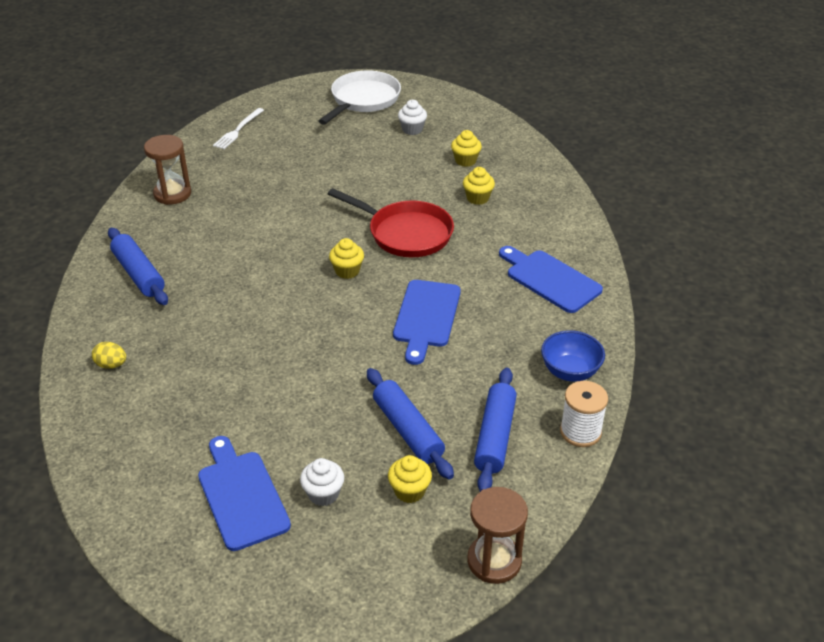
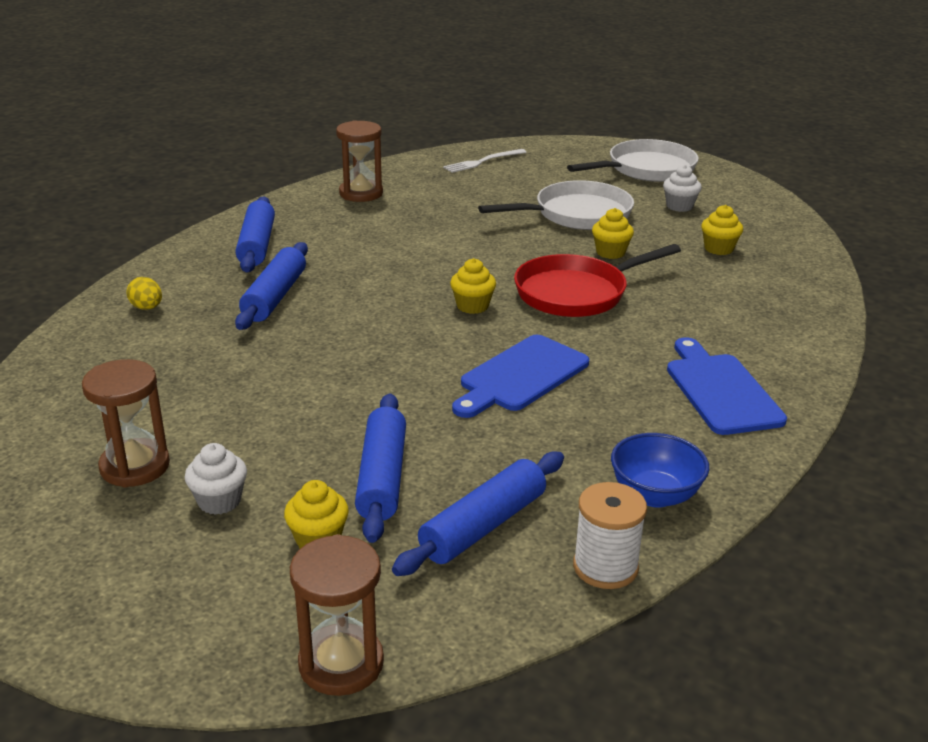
camera: 30 degrees right, 10 degrees down
(200, 317) = (274, 297): none -> blue rolling pin
(241, 495) = (135, 466): blue cutting board -> brown hourglass
(349, 161) = (577, 214): none -> white pan
(406, 233) = (576, 293): red pan -> red pan turned 90 degrees clockwise
(477, 198) = (700, 286): yellow cupcake -> yellow cupcake (610, 252)

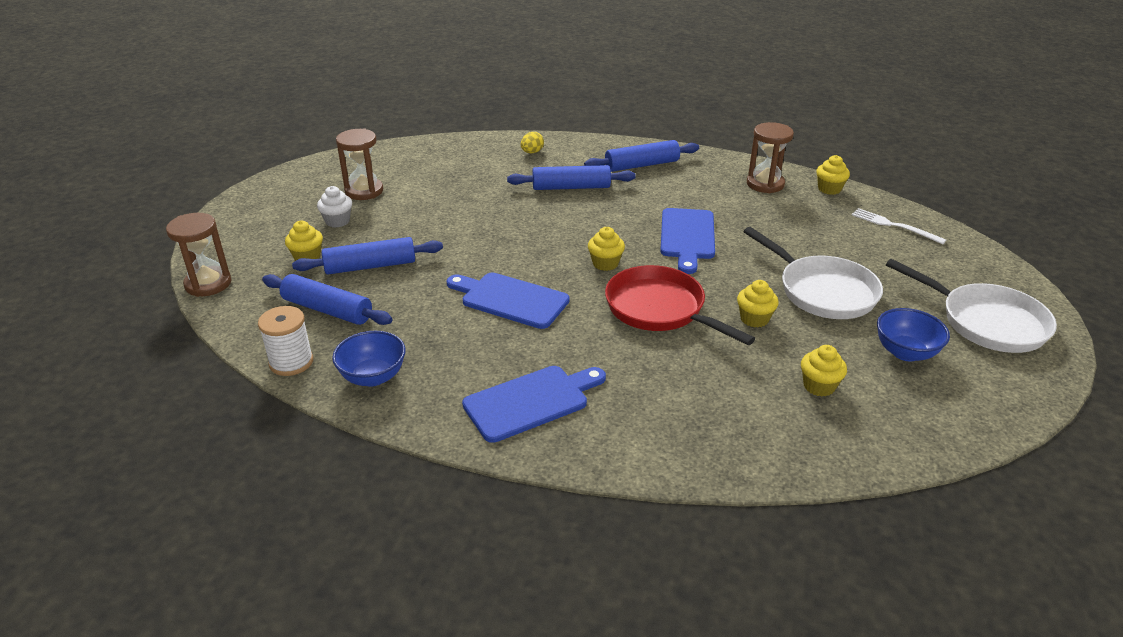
camera: 75 degrees right, 5 degrees up
(395, 169) = (829, 189): none -> yellow cupcake
(443, 252) = (687, 237): none -> blue cutting board
(679, 206) = (905, 352): white cupcake -> blue bowl

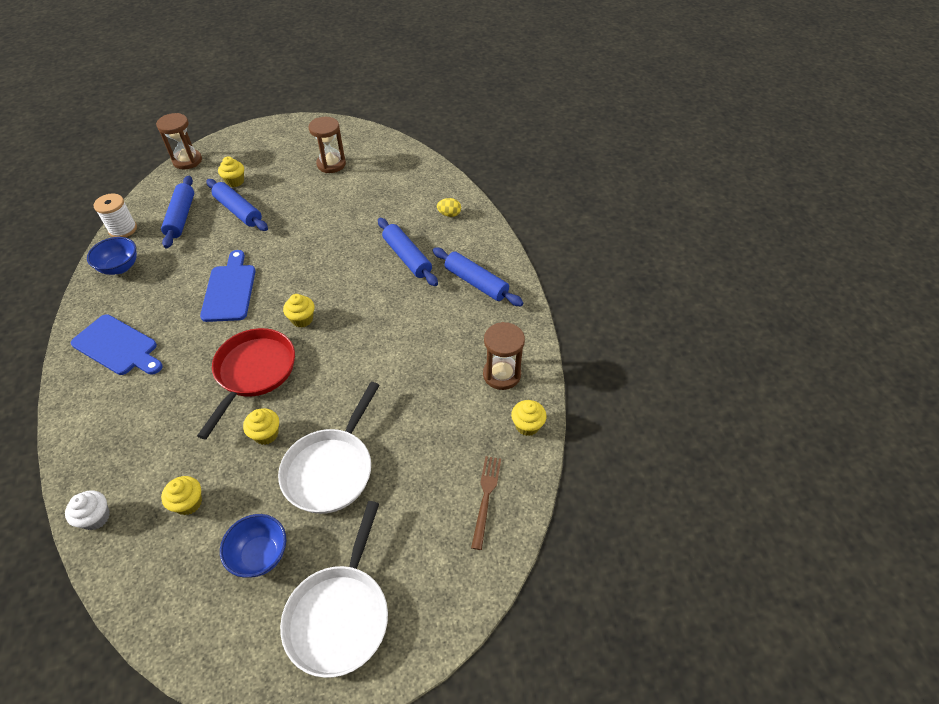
camera: 60 degrees right, 15 degrees up
(337, 221) = (285, 172): white cupcake -> white cupcake (96, 518)
(687, 237) = (370, 352): blue cutting board -> none
(894, 226) = (486, 497): white fork -> brown fork

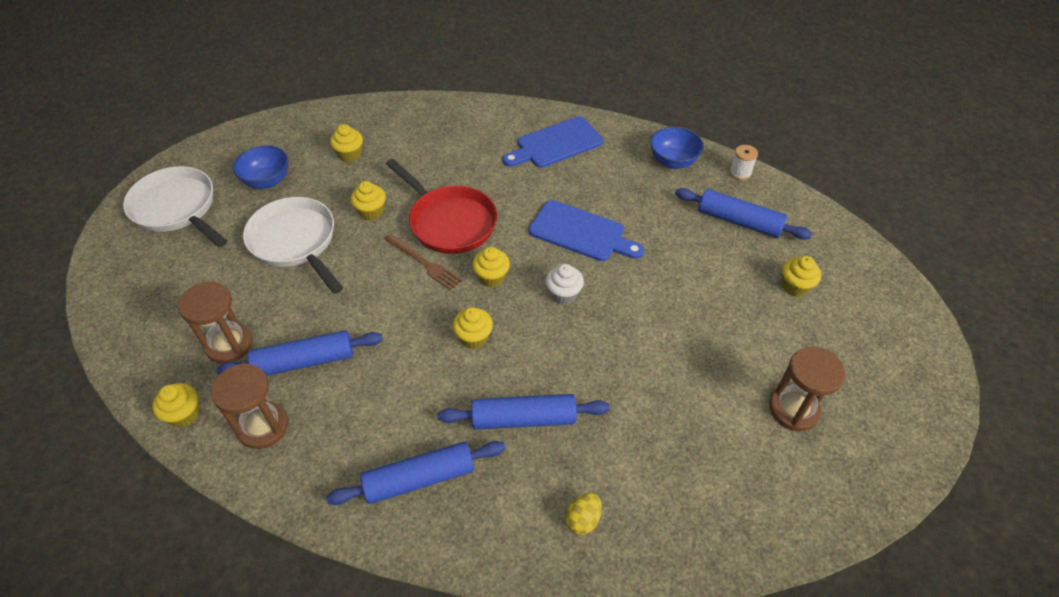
camera: 120 degrees right, 0 degrees up
(96, 518) = (384, 110): white cupcake -> white cupcake (563, 294)
(123, 229) = (740, 173): white spool -> white spool, size x0.66
(187, 161) = (867, 251): brown hourglass -> brown hourglass (229, 344)
(238, 211) = (725, 274): blue rolling pin -> blue rolling pin (304, 361)
(362, 304) = (474, 338): none -> yellow cupcake
(486, 497) = (157, 338): brown fork -> brown fork (424, 263)

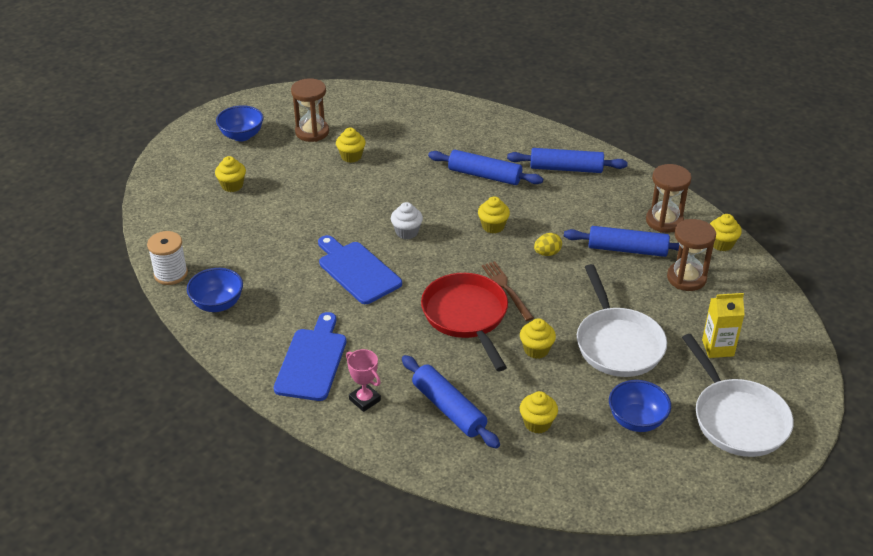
camera: 155 degrees left, 10 degrees down
(193, 270) = (717, 348): none -> yellow carton
(491, 277) = (455, 261): yellow cupcake -> yellow cupcake (351, 156)
(494, 130) = (365, 400): none -> pink trophy
(555, 144) = (312, 361): blue cutting board -> blue cutting board turned 75 degrees counterclockwise
(583, 519) = (478, 128): yellow egg -> yellow egg (547, 253)
(739, 221) = (219, 237): blue rolling pin -> blue rolling pin (449, 408)
(740, 173) = (171, 274): white spool -> white spool, size x1.51
(867, 366) = (242, 136): none -> blue bowl

